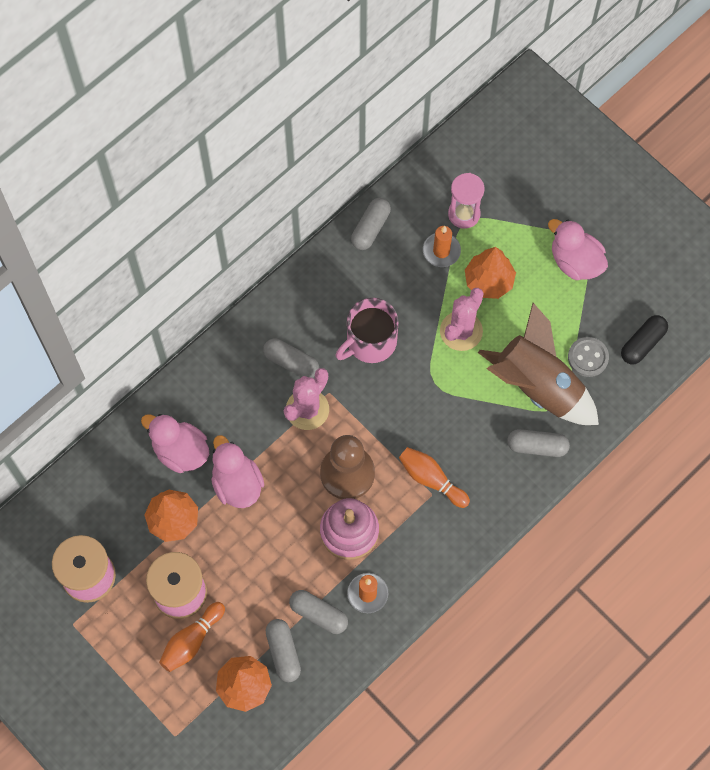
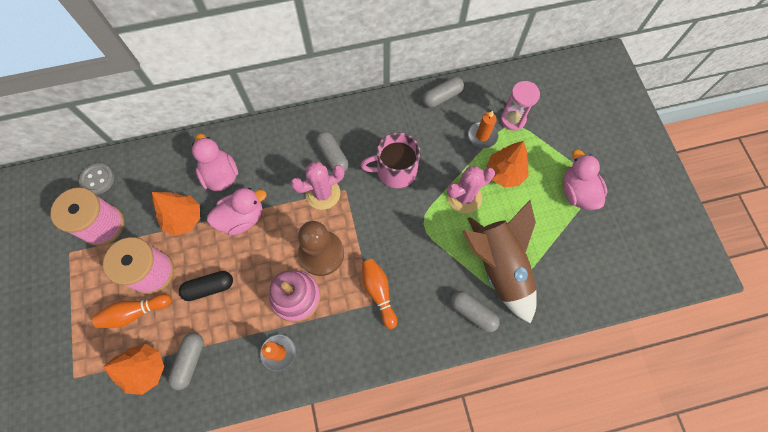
camera: 30 degrees right, 0 degrees up
(237, 484) = (242, 218): pink duck -> pink duck turned 60 degrees clockwise
(318, 614) = (234, 347): grey capsule -> none
(588, 357) = (549, 267): grey button -> grey button (97, 179)
(642, 343) = (598, 279): black capsule -> black capsule (209, 287)

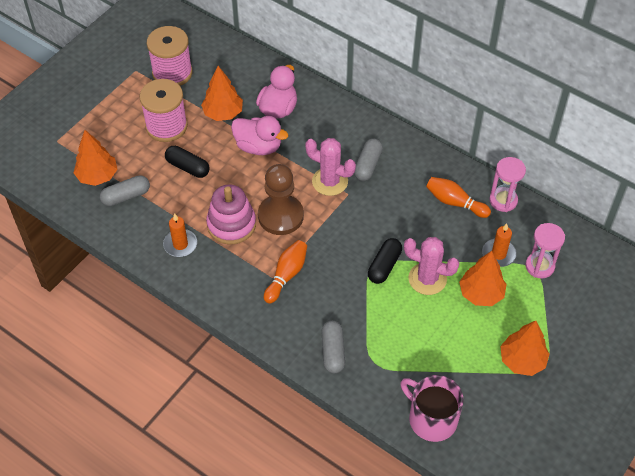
camera: 50 degrees right, 15 degrees down
(97, 179) = (201, 43): grey button -> none
(135, 312) = (130, 139): orange bowling pin -> orange bowling pin (455, 202)
(395, 170) = (400, 215): pink mug -> pink mug (431, 418)
(429, 217) = (384, 266): none -> black capsule
(442, 97) = (503, 200): grey capsule -> pink hourglass
(499, 267) = (391, 345): brown rocket -> none
(577, 192) = (522, 361): pink duck -> orange tree

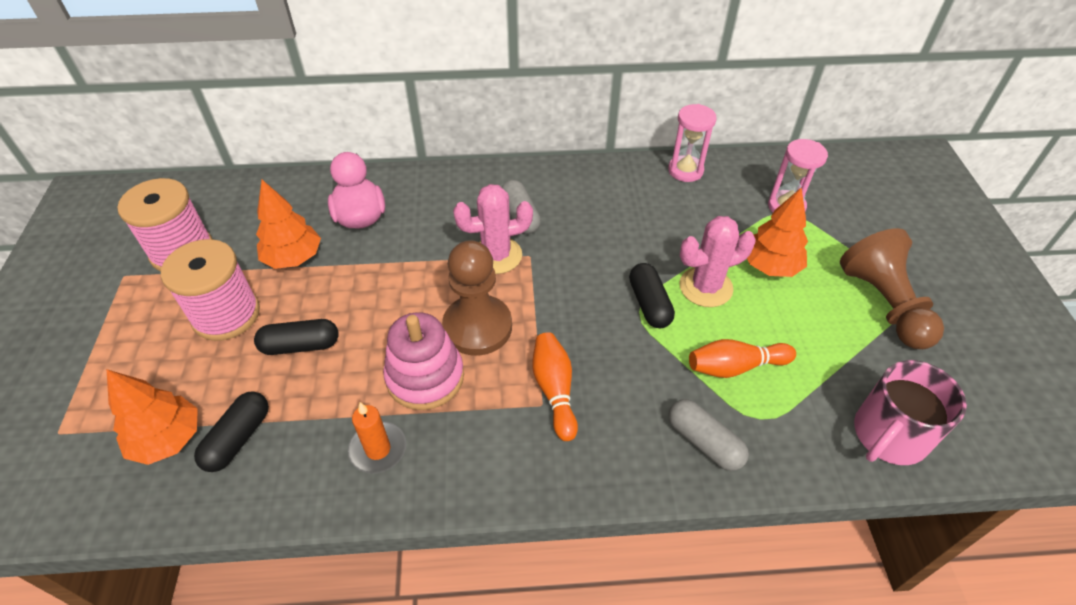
camera: 40 degrees left, 5 degrees down
(126, 196) = (238, 438): grey capsule -> black capsule
(258, 147) = (374, 268): pink duck -> none
(431, 418) = (888, 435): pink mug -> pink mug turned 45 degrees counterclockwise
(455, 202) = (645, 198): orange bowling pin -> orange bowling pin (735, 367)
(498, 254) = (739, 219): orange candle -> none
(522, 361) = (884, 304): orange tree -> brown pawn

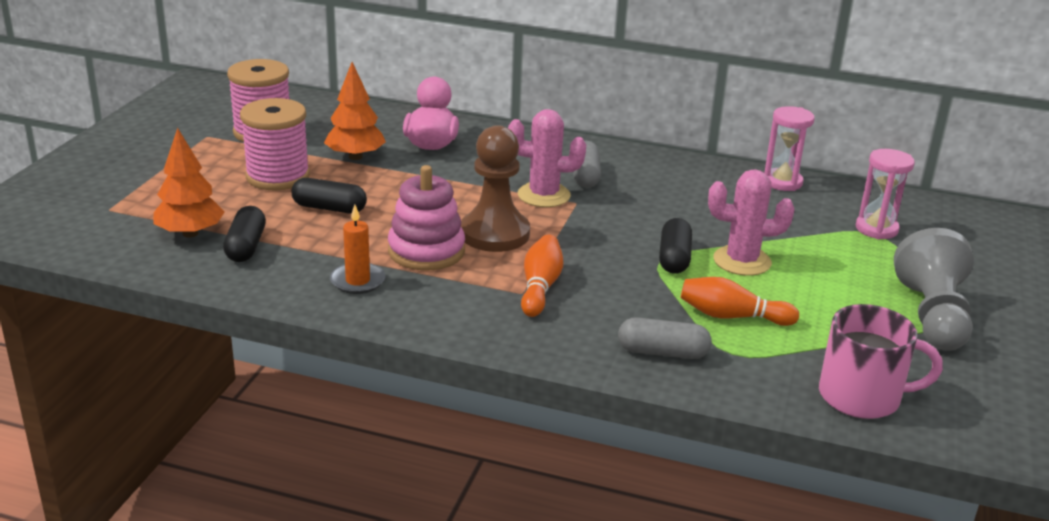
camera: 20 degrees right, 20 degrees down
(238, 438) = (246, 246): black capsule -> black capsule turned 45 degrees counterclockwise
(704, 442) = (662, 352): grey capsule -> grey capsule turned 60 degrees counterclockwise
(770, 266) = (824, 263): orange tree -> none
(884, 304) = (932, 316): brown pawn -> grey pawn
(888, 435) = (861, 397): pink mug -> pink mug turned 150 degrees counterclockwise

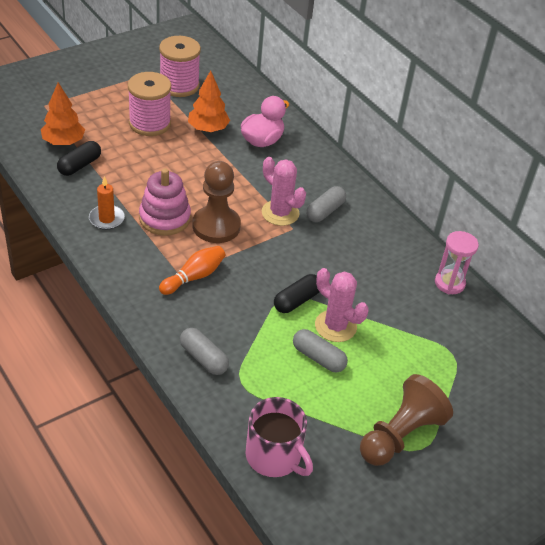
camera: 35 degrees right, 15 degrees up
(329, 208) = (150, 160): black capsule -> none
(732, 316) = (275, 359): orange bowling pin -> none
(768, 294) = (318, 358): none -> grey capsule
(876, 229) = (461, 353): pink hourglass -> none
(932, 316) = (400, 435): grey pawn -> brown pawn

